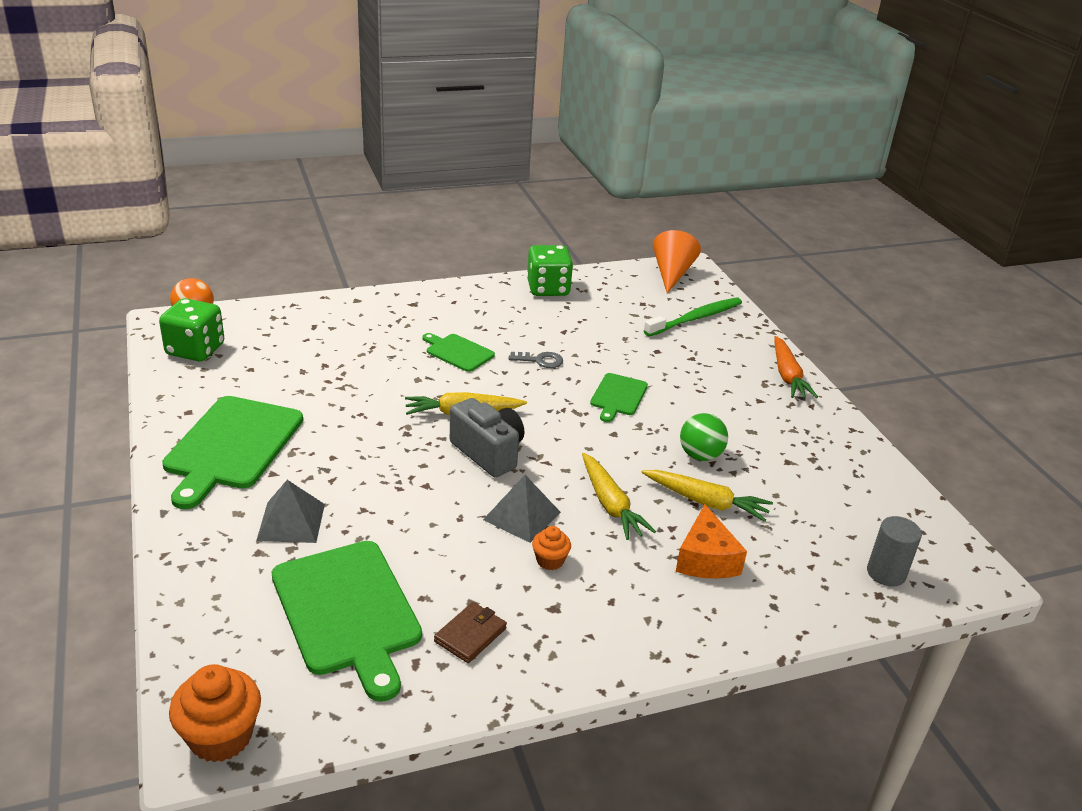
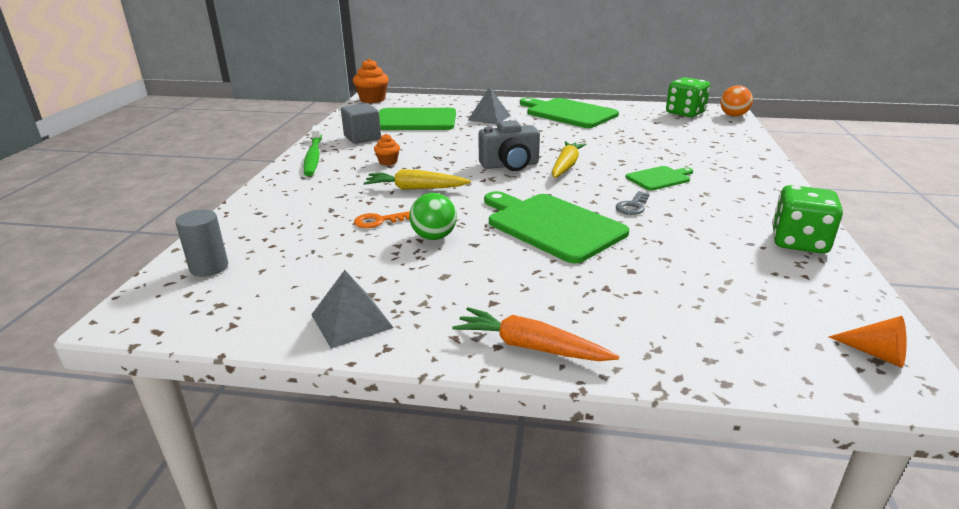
camera: 120 degrees right, 5 degrees down
(470, 635) = (362, 137): brown wallet -> grey cube
(522, 516) = (435, 163): grey pyramid -> grey pyramid (351, 321)
(618, 396) = (552, 225): green cutting board -> green cutting board, size x1.90
(671, 274) = (875, 353): orange cone -> orange cone, size x0.59
(696, 318) = (712, 326): green toothbrush -> green toothbrush (313, 156)
(706, 502) = (378, 221): yellow carrot -> orange key
(706, 559) = (326, 204): orange cheese -> none

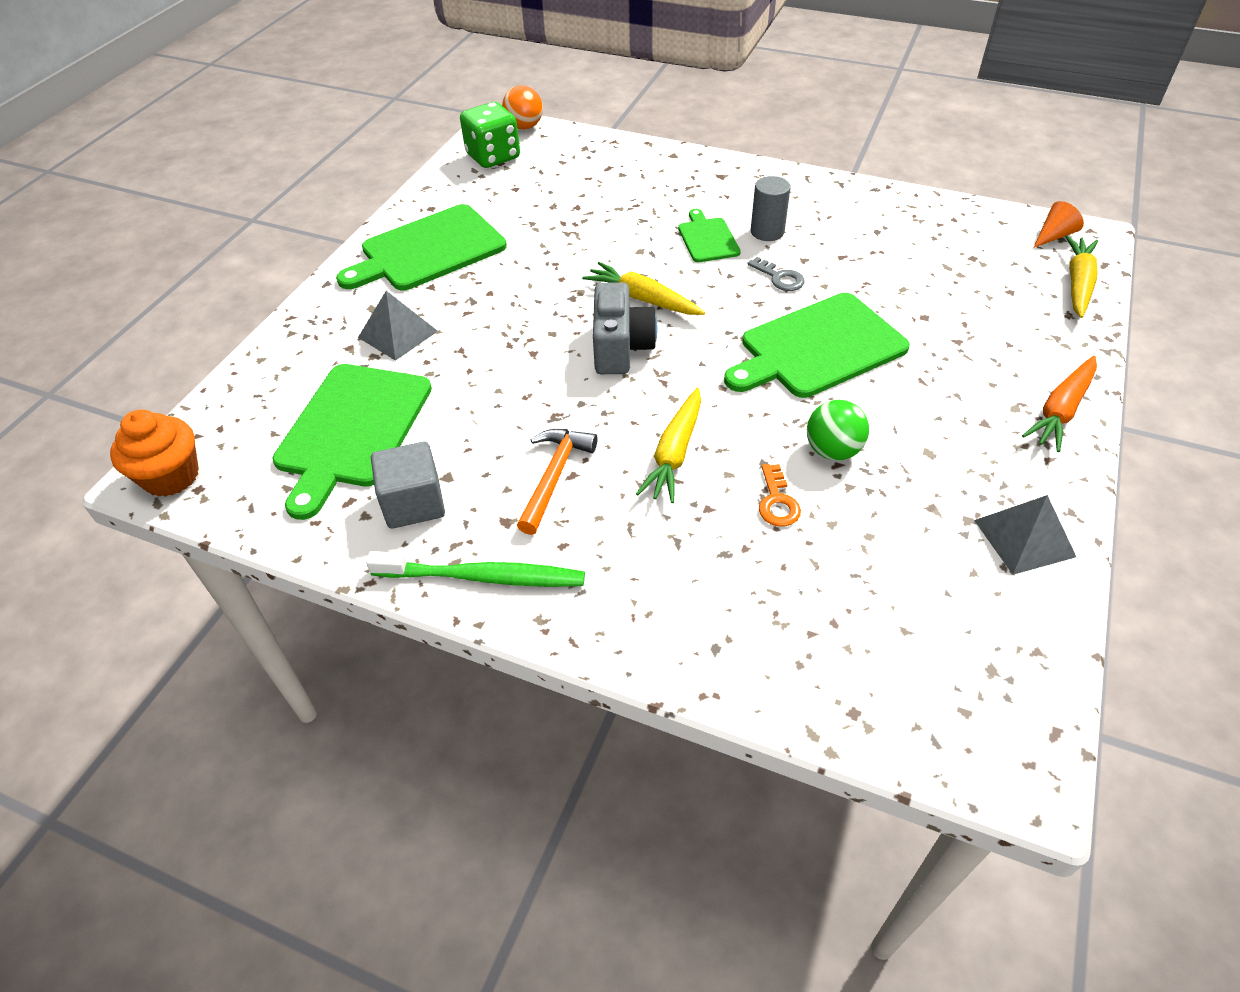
camera: 75 degrees left, 20 degrees up
(209, 267) = (894, 695): grey cylinder -> grey cylinder (767, 232)
(388, 162) = (554, 476): orange cupcake -> orange hammer
(783, 369) = (1077, 283): none -> yellow carrot
(798, 242) = (879, 205): green dice -> none

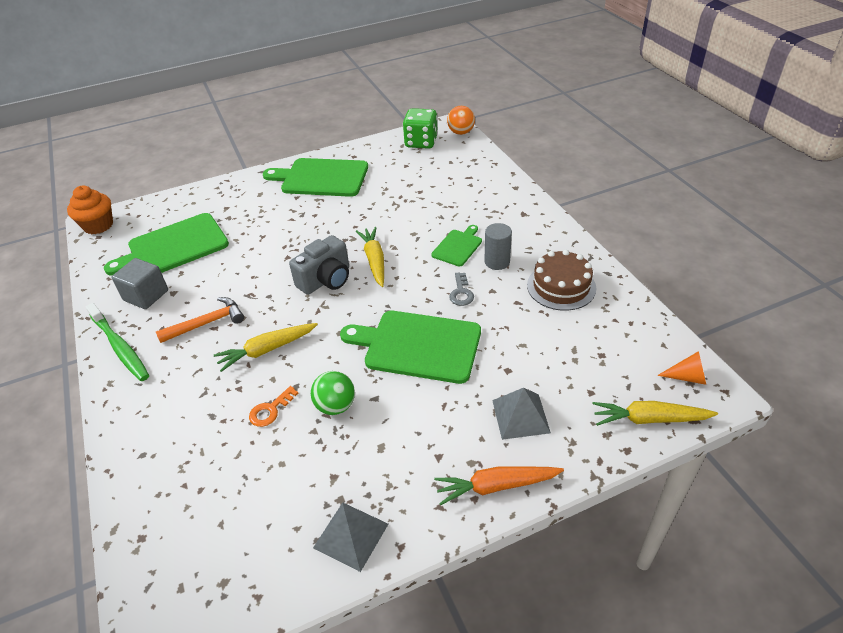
camera: 45 degrees right, 5 degrees down
(398, 334) = (251, 212): grey pyramid -> grey pyramid (521, 416)
(856, 221) = (561, 286): none -> brown cake
(1077, 283) = (649, 419): yellow carrot -> yellow carrot turned 150 degrees counterclockwise

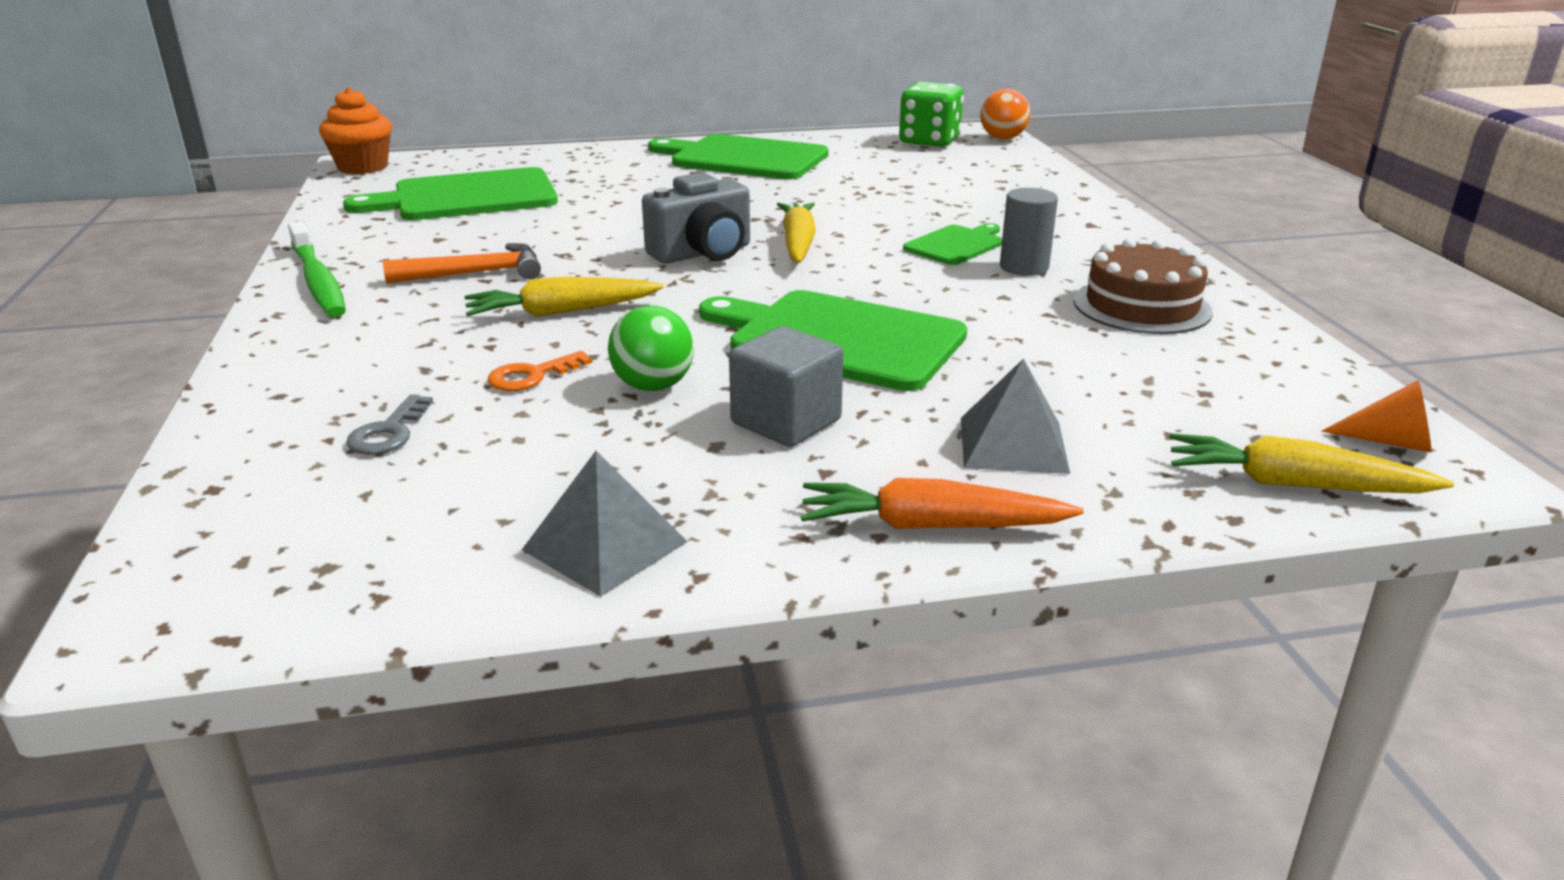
camera: 10 degrees right, 15 degrees down
(146, 295) = (393, 236): grey cube -> grey cube (786, 422)
(461, 293) = (944, 292): grey key -> grey key (389, 432)

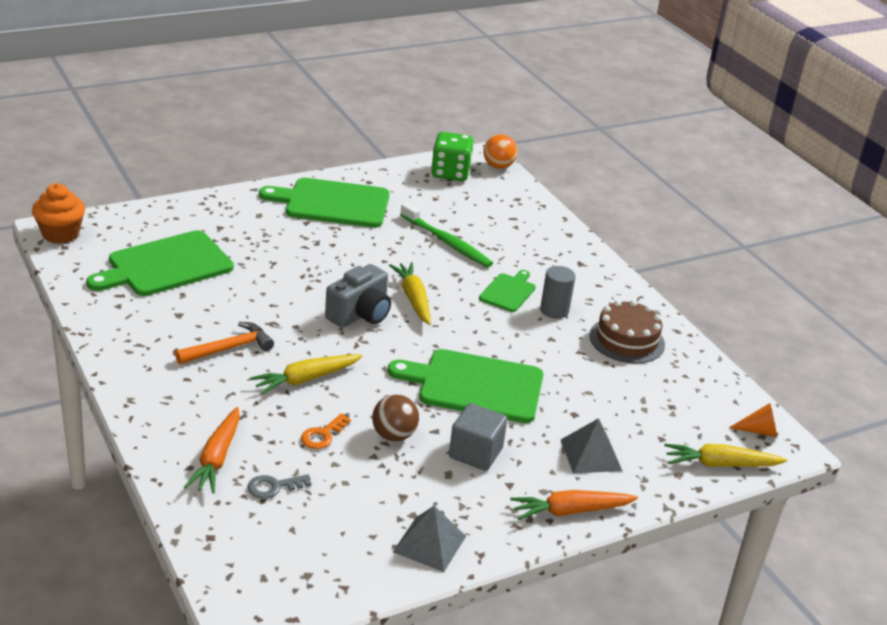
camera: 20 degrees left, 5 degrees up
(318, 281) = (132, 366): green toothbrush -> green toothbrush (447, 242)
(333, 388) = (217, 458): none -> orange carrot
(389, 432) = (273, 487): grey key -> grey key turned 75 degrees clockwise
(653, 386) = (394, 435): green ball -> brown ball

